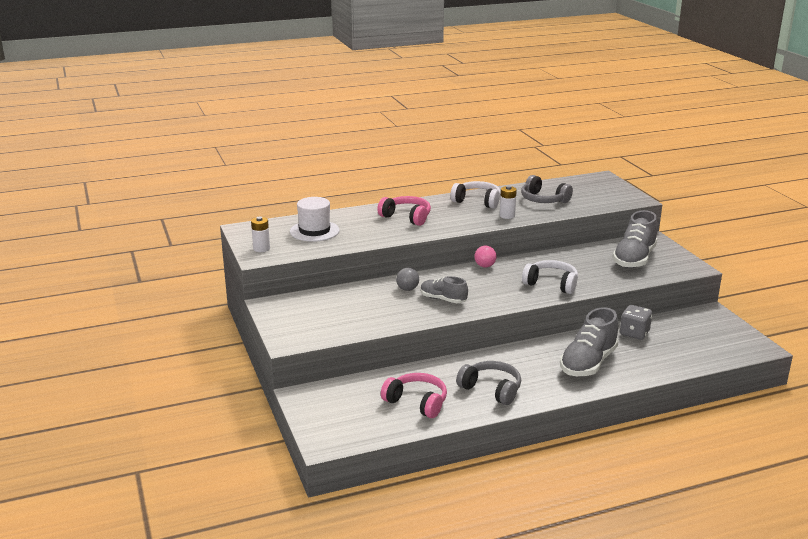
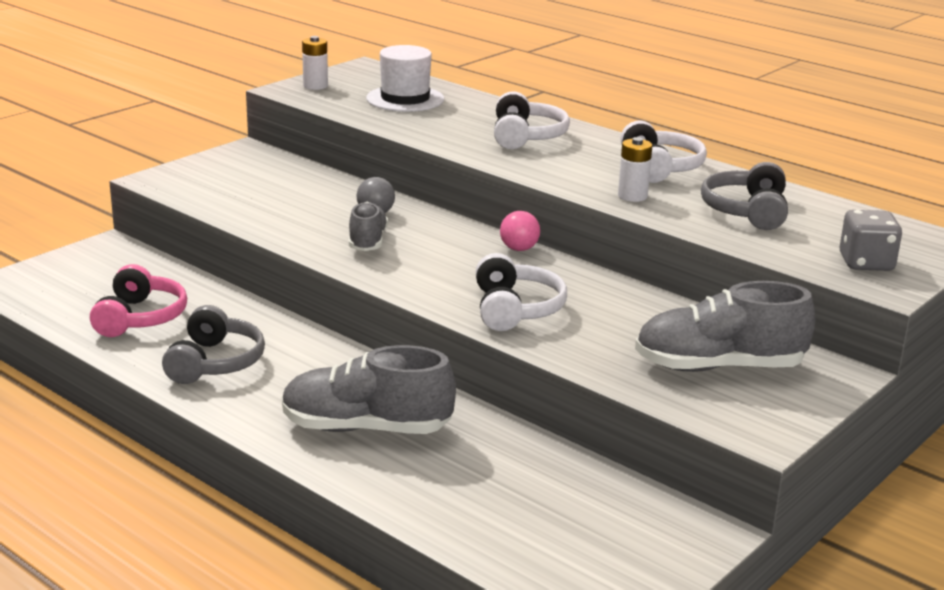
camera: 60 degrees right, 0 degrees up
(406, 217) = (526, 136): pink headphones -> white headphones
(634, 333) = (520, 456): grey dice -> grey dice (866, 263)

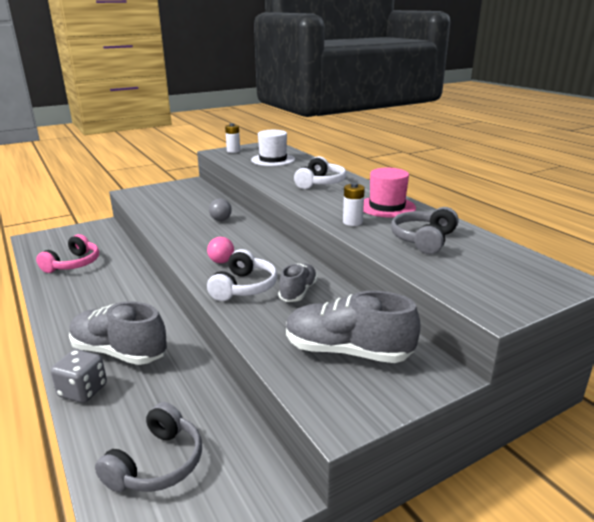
camera: 20 degrees right, 0 degrees up
(215, 363) = (82, 295): grey headphones -> grey headphones (157, 463)
(367, 241) = (200, 235): grey shoe -> grey shoe (298, 292)
(519, 249) = (282, 249): pink ball -> pink ball (221, 261)
(660, 168) = (387, 207): white headphones -> pink hat
(866, 263) = (489, 287): grey dice -> grey dice (83, 391)

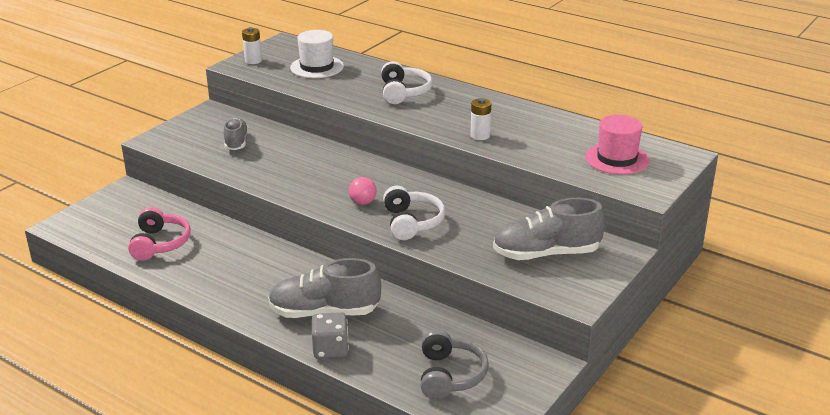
camera: 25 degrees left, 5 degrees up
(221, 220) = (308, 155): grey ball -> none
(298, 292) = (463, 215): grey shoe -> grey shoe (236, 142)
(387, 207) = (495, 111): pink hat -> pink hat (617, 159)
(423, 240) = (555, 142): grey headphones -> none

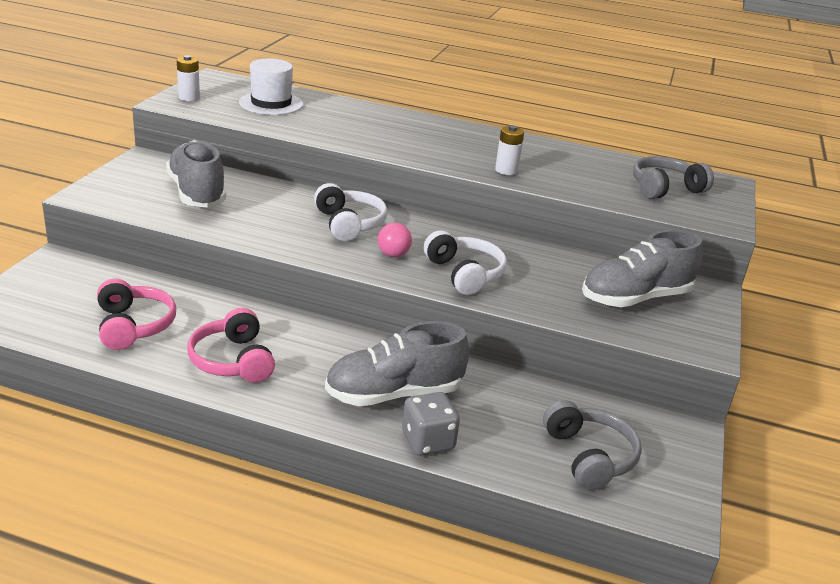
camera: 20 degrees left, 0 degrees up
(218, 276) = (233, 360): none -> pink headphones
(236, 142) = (197, 193): grey shoe -> grey shoe, size x1.67
(404, 92) = (389, 128): white headphones -> white headphones (349, 224)
(617, 159) = (665, 188): pink hat -> grey headphones

